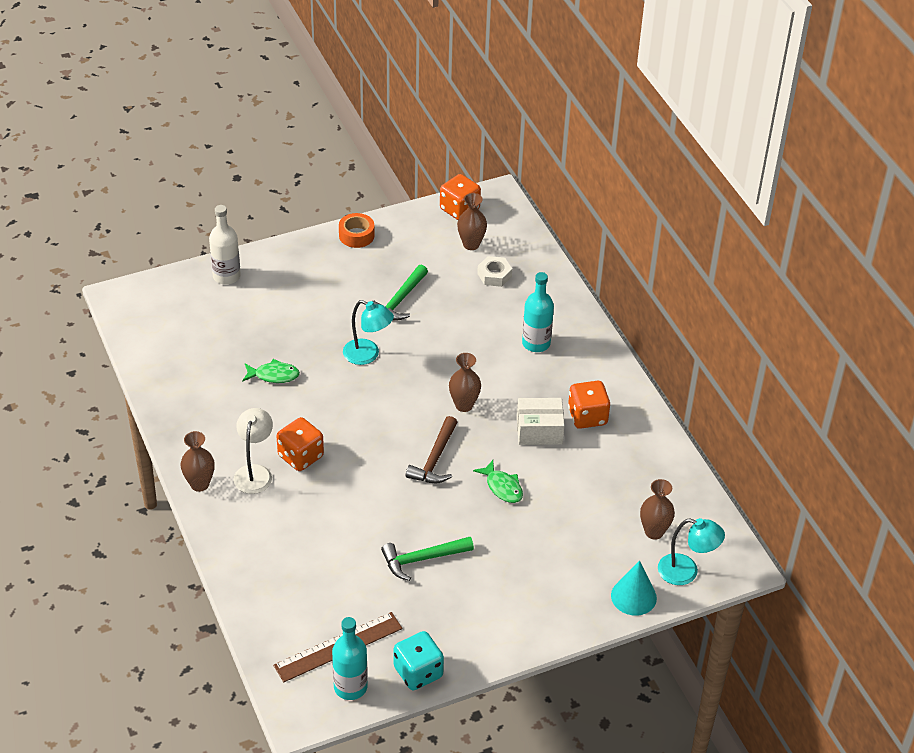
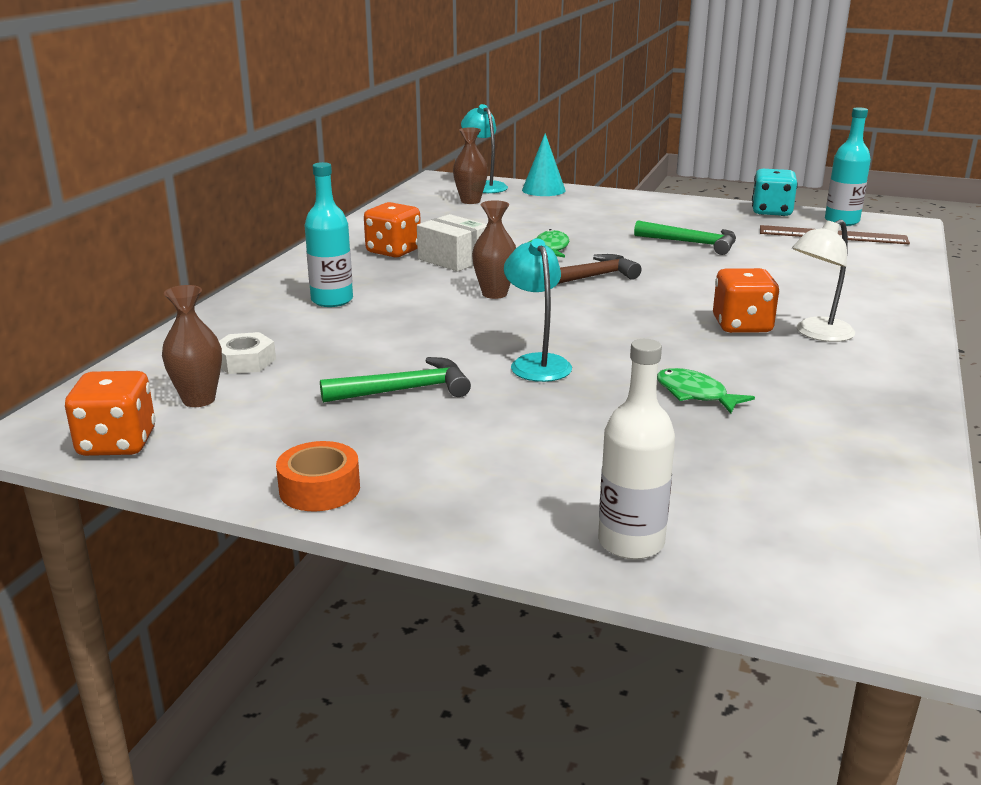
camera: 135 degrees left, 20 degrees down
(199, 484) = (904, 349): brown vase -> none

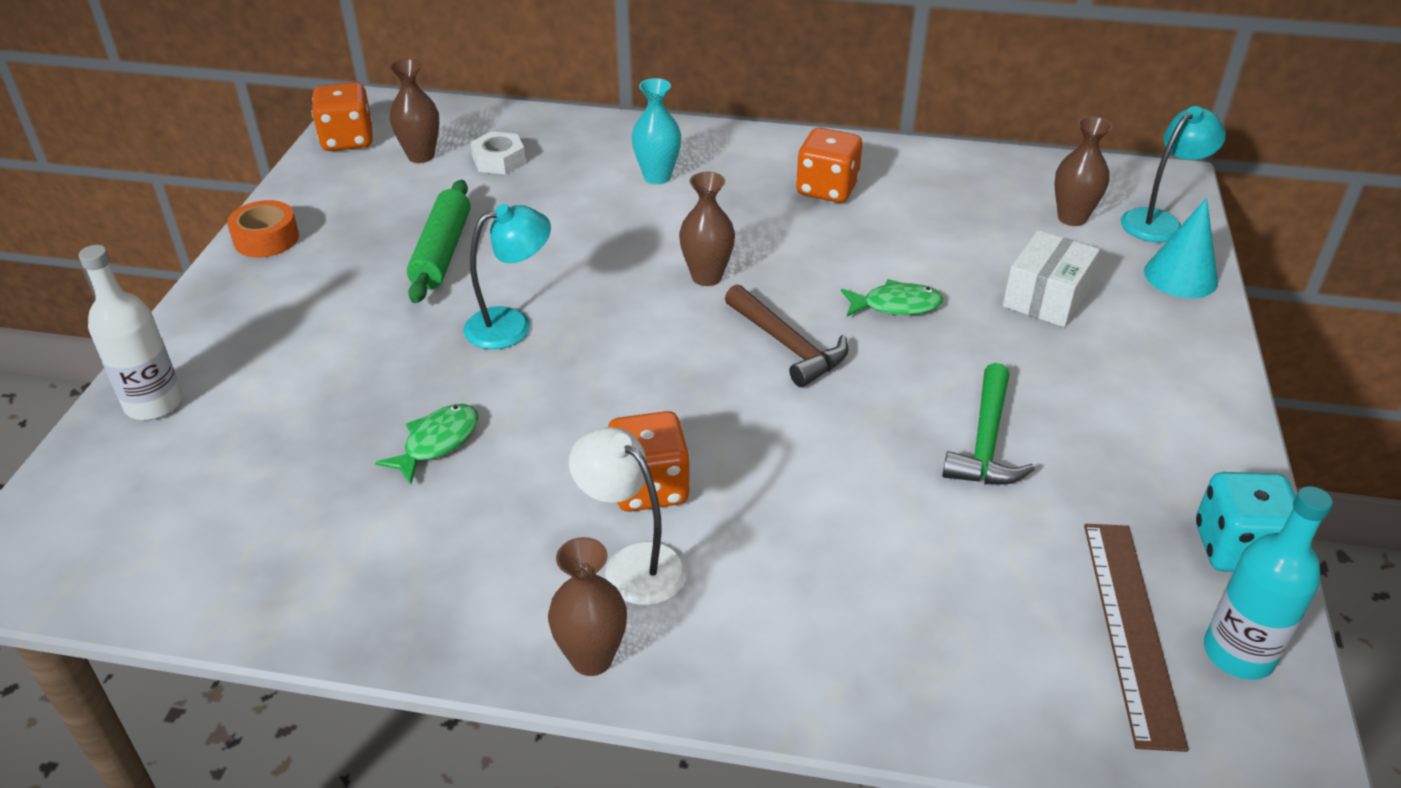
camera: 80 degrees right, 15 degrees up
(332, 300) = (657, 177): turquoise bottle -> turquoise vase
(405, 390) = (442, 252): green hammer -> green rolling pin
(453, 259) = (816, 234): white box -> white box (1046, 297)
(905, 349) = (592, 658): none -> brown vase

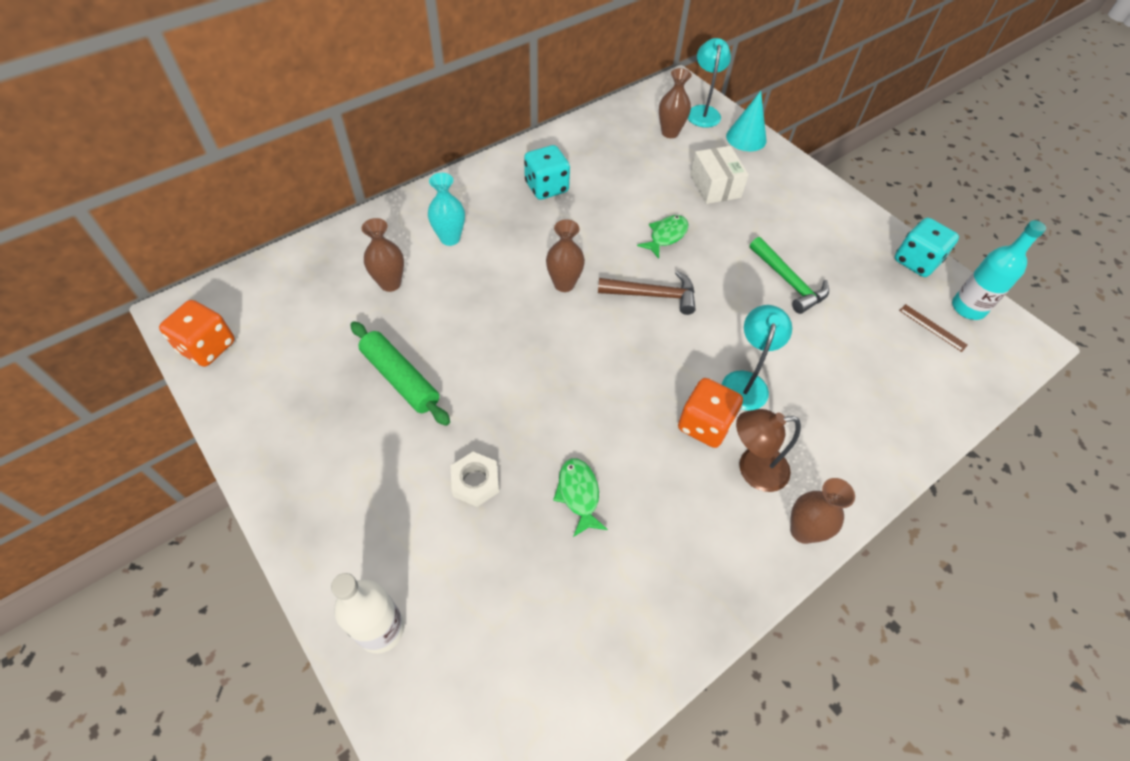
camera: 50 degrees left, 15 degrees up
(266, 239) = (267, 460): orange tape -> none
(421, 156) = (281, 323): brown vase -> brown vase (390, 283)
(499, 160) = (339, 291): white nut -> white nut (475, 482)
(511, 324) = (510, 392): turquoise lamp -> turquoise lamp (746, 382)
(633, 563) = (752, 469): white lamp -> brown lamp
(827, 189) = (546, 187): orange dice -> turquoise dice
(1130, 629) = (932, 327): brown ruler -> brown ruler, size x0.50

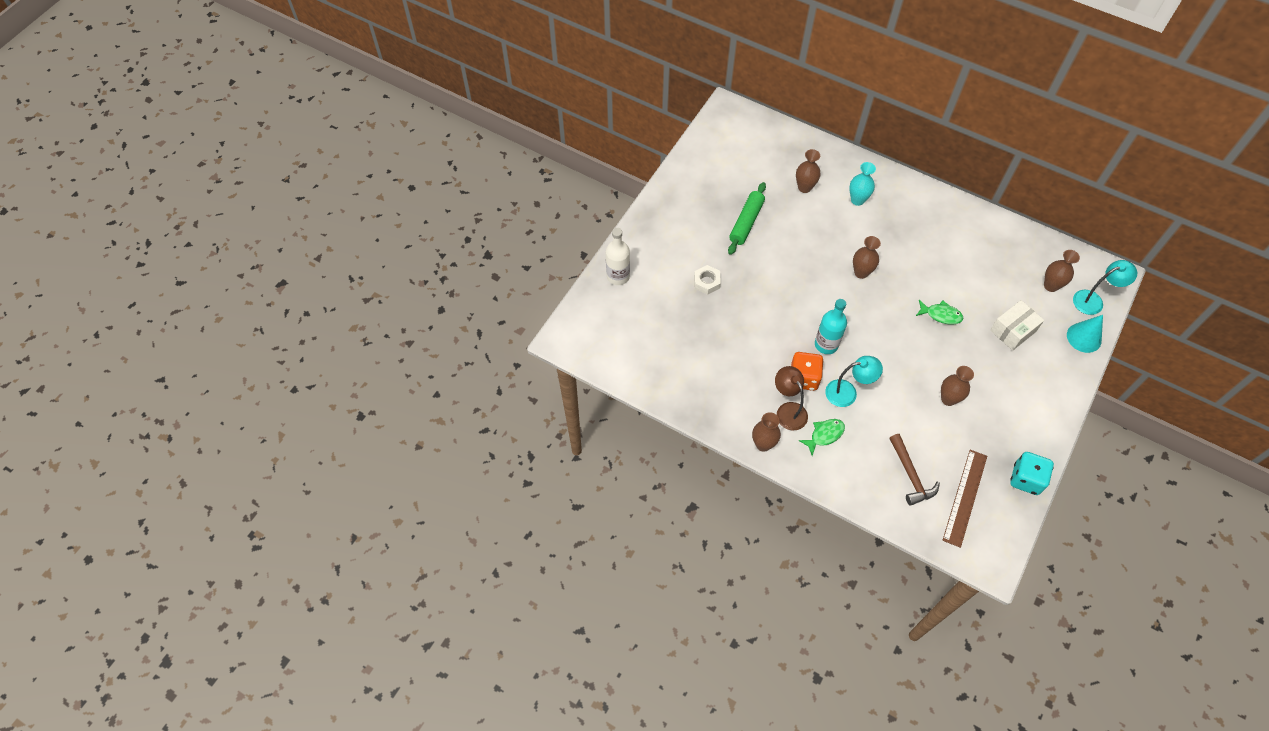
camera: 70 degrees right, 5 degrees up
(207, 347) = (714, 132): orange dice -> none
(546, 187) = (937, 232): turquoise dice -> none
(578, 494) = (725, 330): green fish -> green fish (824, 435)
(653, 295) = (884, 323): brown hammer -> brown hammer (911, 475)
(788, 282) = (948, 399): green hammer -> brown vase
(932, 327) = (964, 497): brown ruler -> brown ruler, size x2.01
(968, 308) = (1000, 520): turquoise bottle -> turquoise bottle (826, 344)

